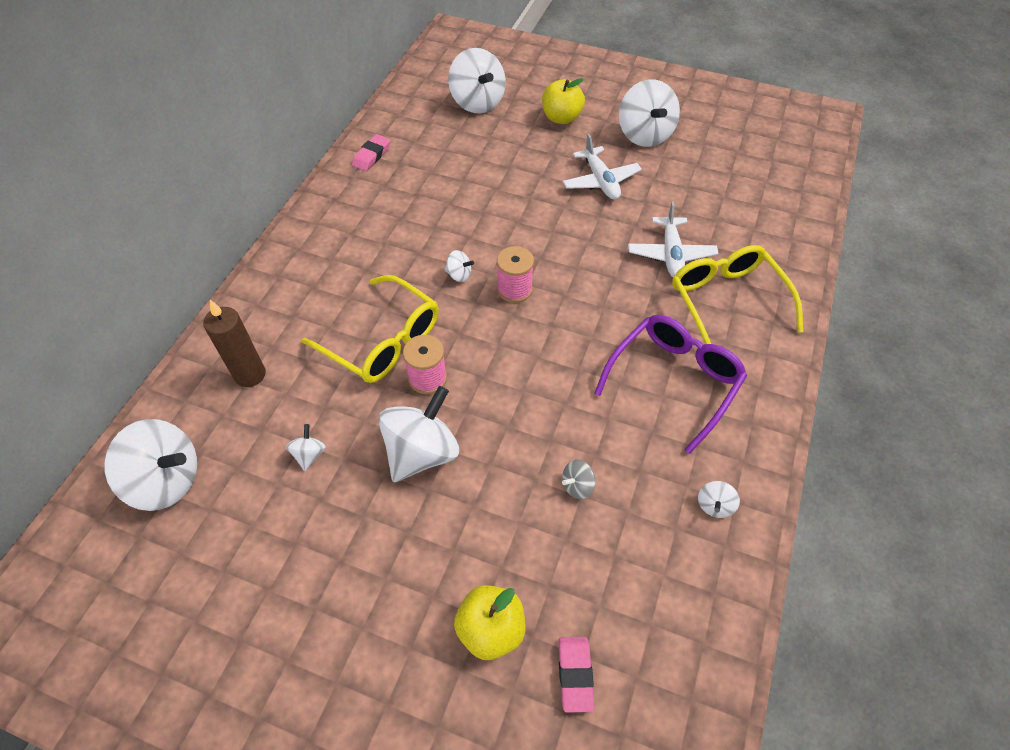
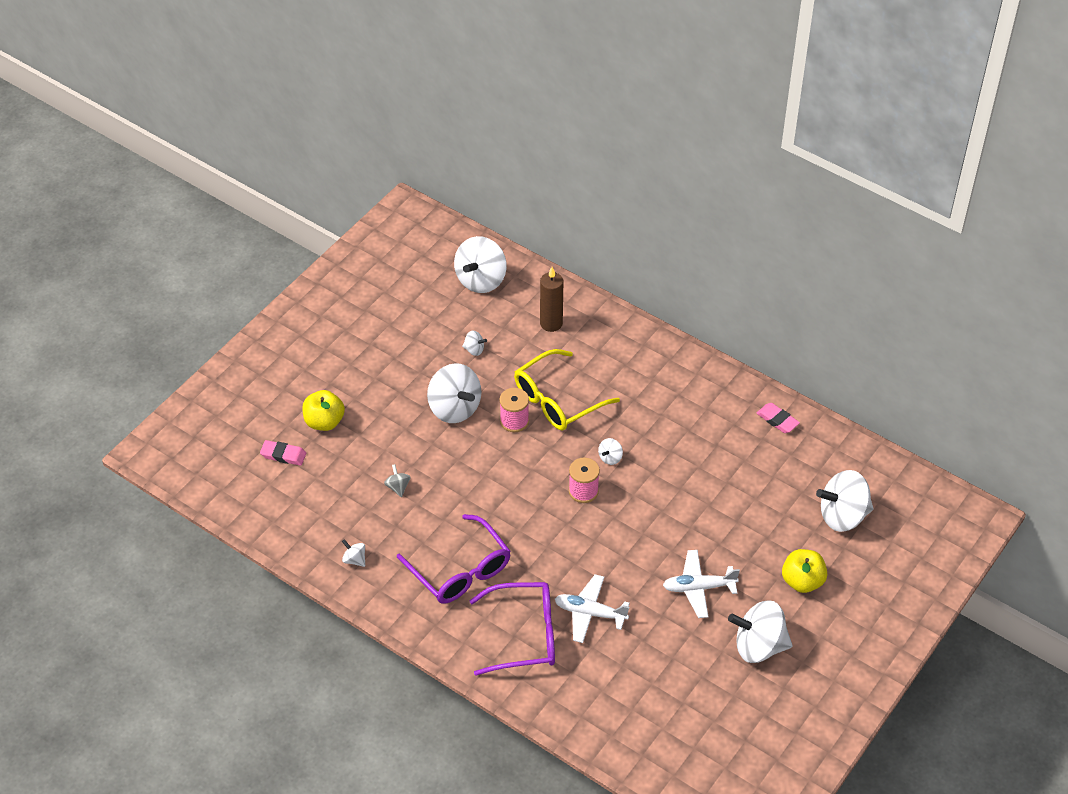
camera: 105 degrees right, 5 degrees down
(726, 302) = (524, 635): yellow glasses -> purple glasses

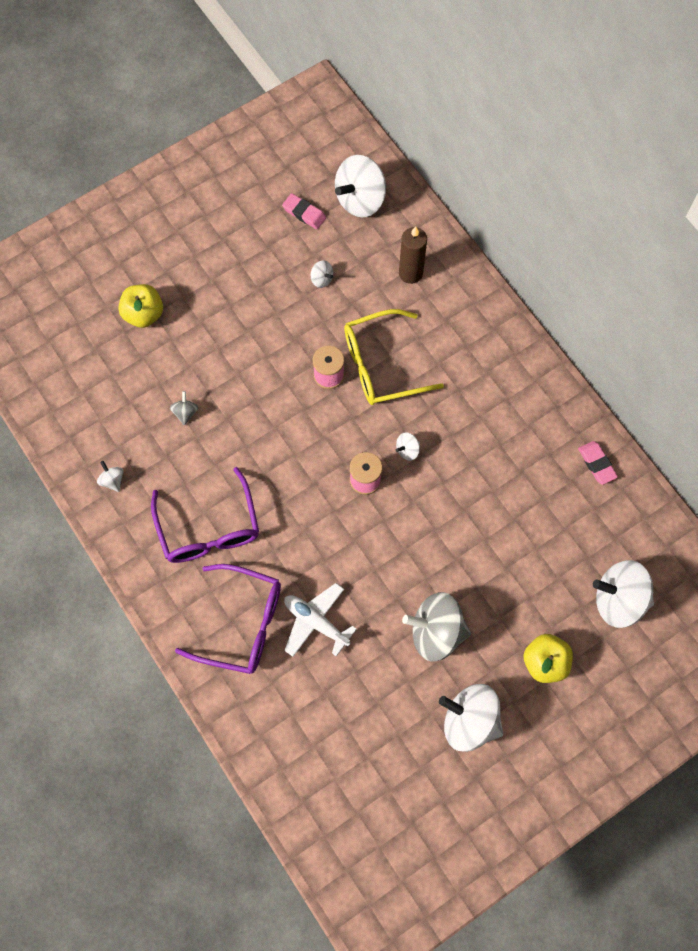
camera: 20 degrees right, 20 degrees up
(283, 455) = (90, 339): pink eraser -> pink eraser (304, 213)
(454, 408) = (275, 341): white spinning top -> none
(698, 588) = (436, 632): white plane -> grey spinning top

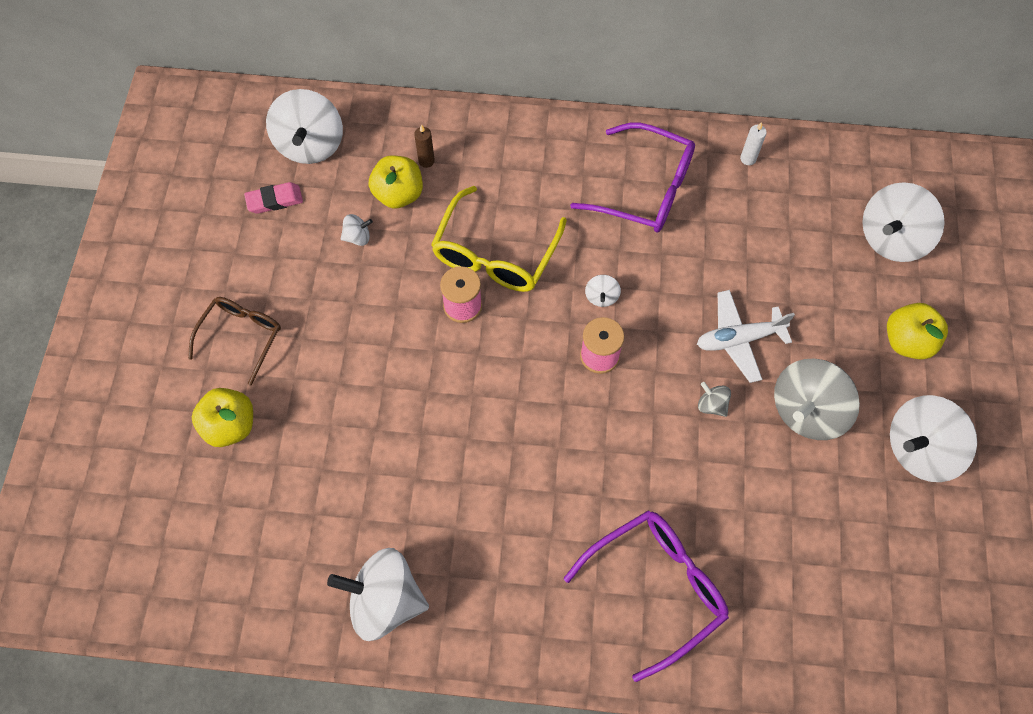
camera: 50 degrees left, 5 degrees down
(112, 480) = (385, 600): white spinning top -> white spinning top, size x2.27
(185, 412) = (377, 468): grey spinning top -> grey spinning top (712, 405)
(201, 272) = (241, 336): none -> brown glasses
(209, 528) = (525, 542): purple glasses -> purple glasses (645, 189)
(316, 622) = (711, 513): white plane -> white plane (739, 339)
(372, 277) = (398, 194): none -> yellow apple
(410, 273) = (426, 161): brown candle -> brown candle, size x0.55
(597, 464) = (748, 159): pink eraser -> white candle

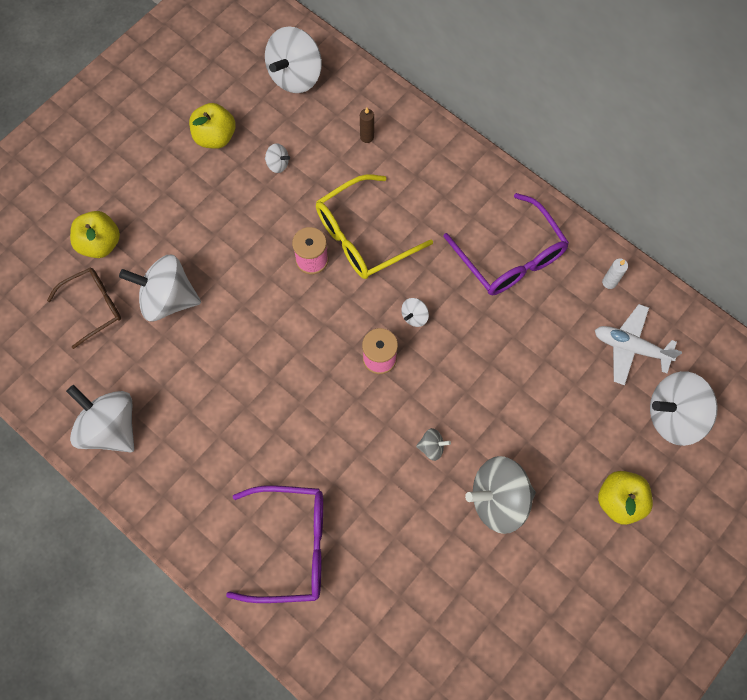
camera: 35 degrees right, 5 degrees up
(241, 336) = (151, 186): brown glasses -> brown glasses (94, 307)
(274, 200) = (242, 102): pink eraser -> none
(398, 194) = (329, 150): yellow apple -> yellow apple (215, 137)
(712, 405) = (432, 447): grey spinning top -> grey spinning top turned 105 degrees clockwise
(739, 339) = (490, 413): white plane -> white plane (630, 347)
(919, 449) = (560, 585): white spinning top -> white spinning top (168, 299)

